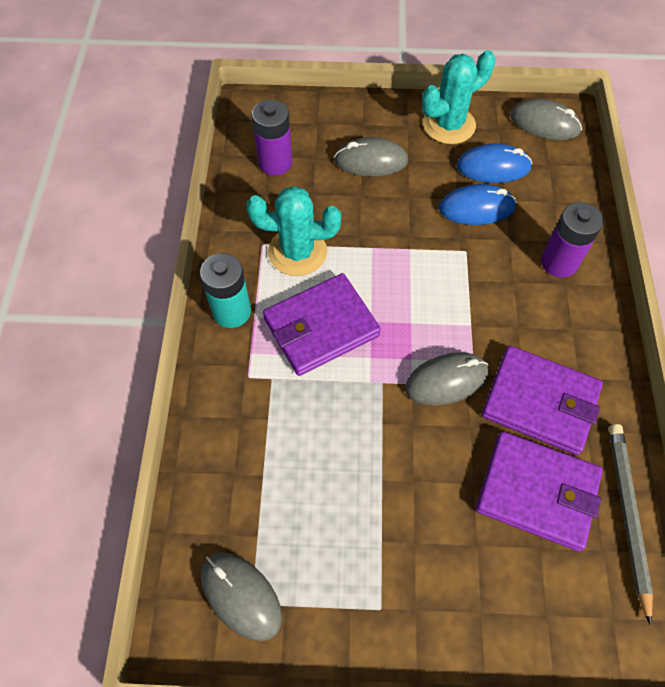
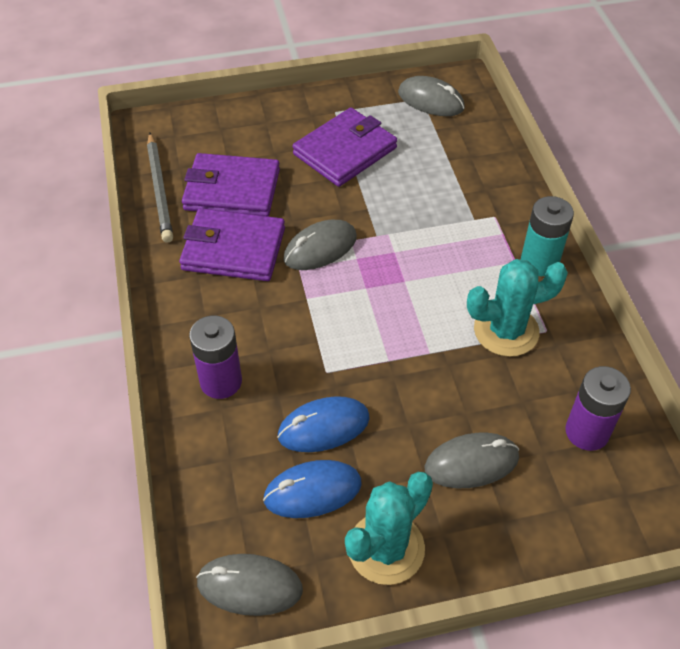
camera: 165 degrees right, 10 degrees down
(321, 327) = (449, 267): purple wallet -> purple wallet (345, 151)

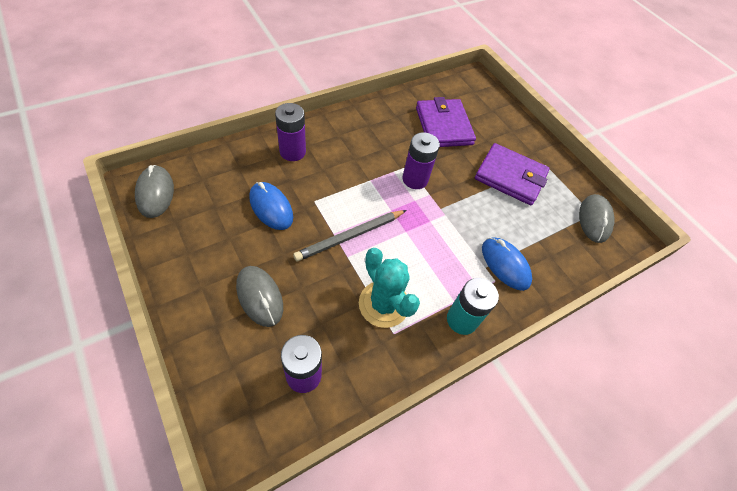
camera: 65 degrees right, 5 degrees up
(159, 189) = (427, 94): grey pencil -> grey pencil (350, 236)
(233, 249) = (395, 137): purple wallet -> none
(312, 491) = (223, 211): blue mouse -> blue mouse (505, 265)
(320, 248) = (415, 179): grey mouse -> purple battery
(386, 548) = (186, 256): turquoise cactus -> none

